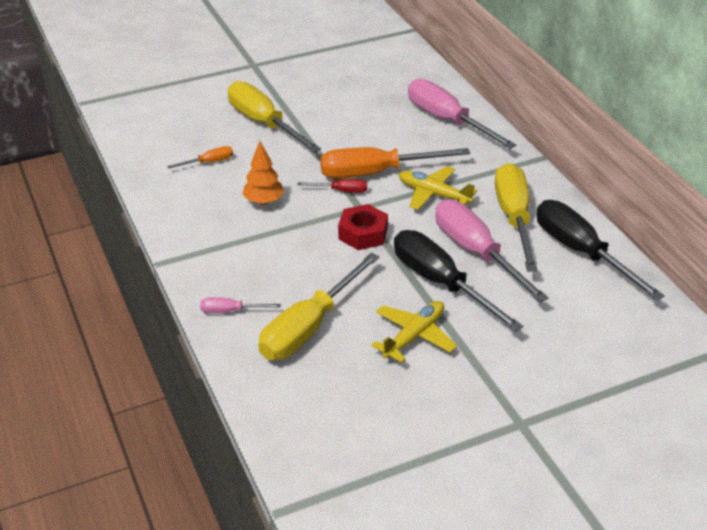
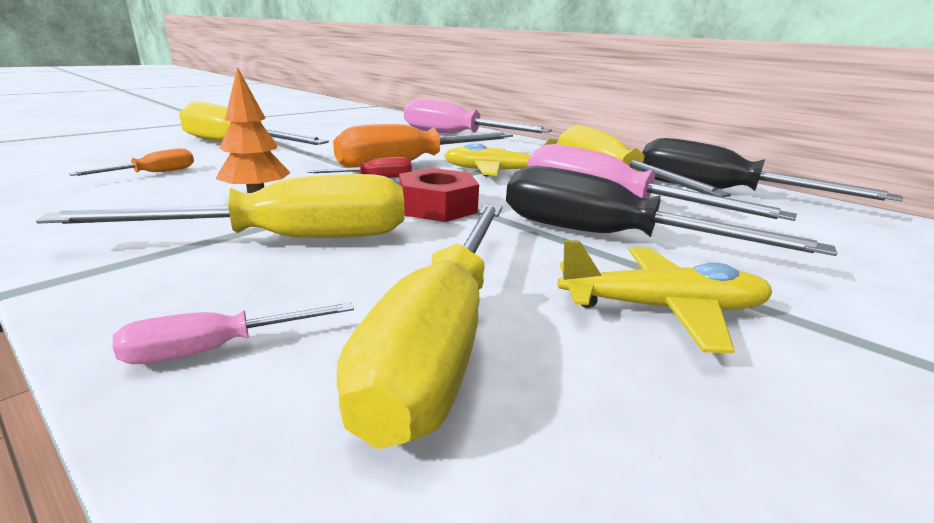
camera: 25 degrees left, 15 degrees down
(269, 250) = (287, 240): none -> yellow screwdriver
(414, 336) = (663, 309): yellow plane -> yellow plane turned 75 degrees clockwise

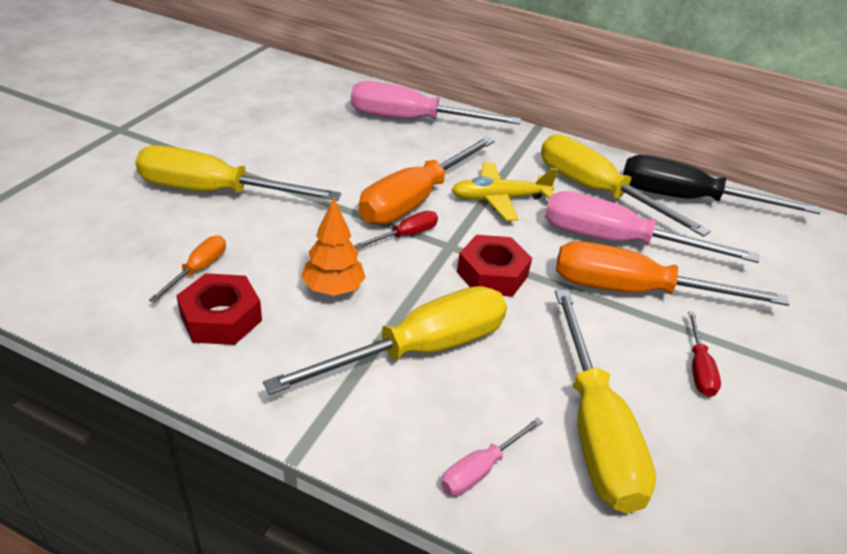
camera: 20 degrees left, 15 degrees up
(122, 197) = (221, 318): none -> red nut
(607, 237) = (634, 291): black screwdriver -> orange screwdriver
(663, 309) = (698, 368): yellow plane -> red screwdriver

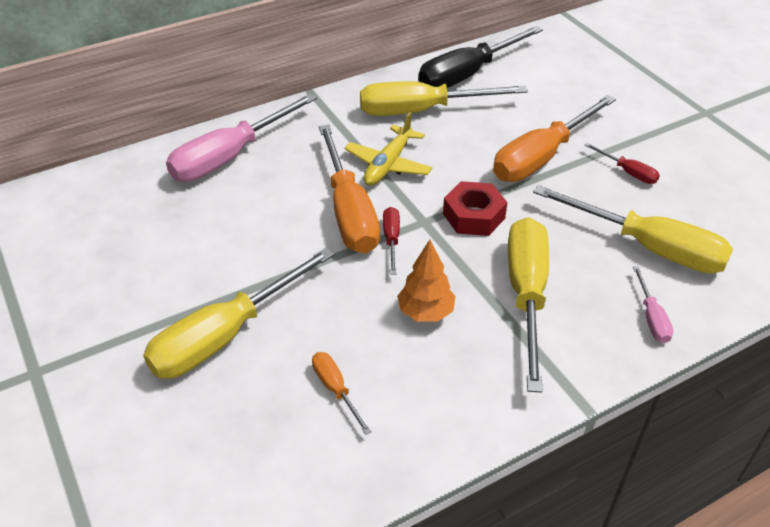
camera: 50 degrees left, 5 degrees up
(221, 318) = (412, 397): red nut -> none
(616, 241) = (485, 135): pink screwdriver -> none

